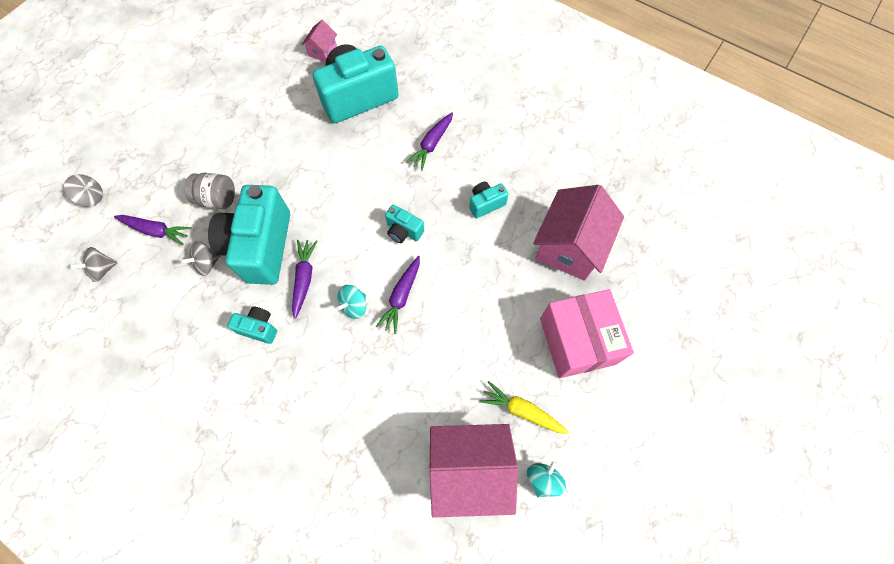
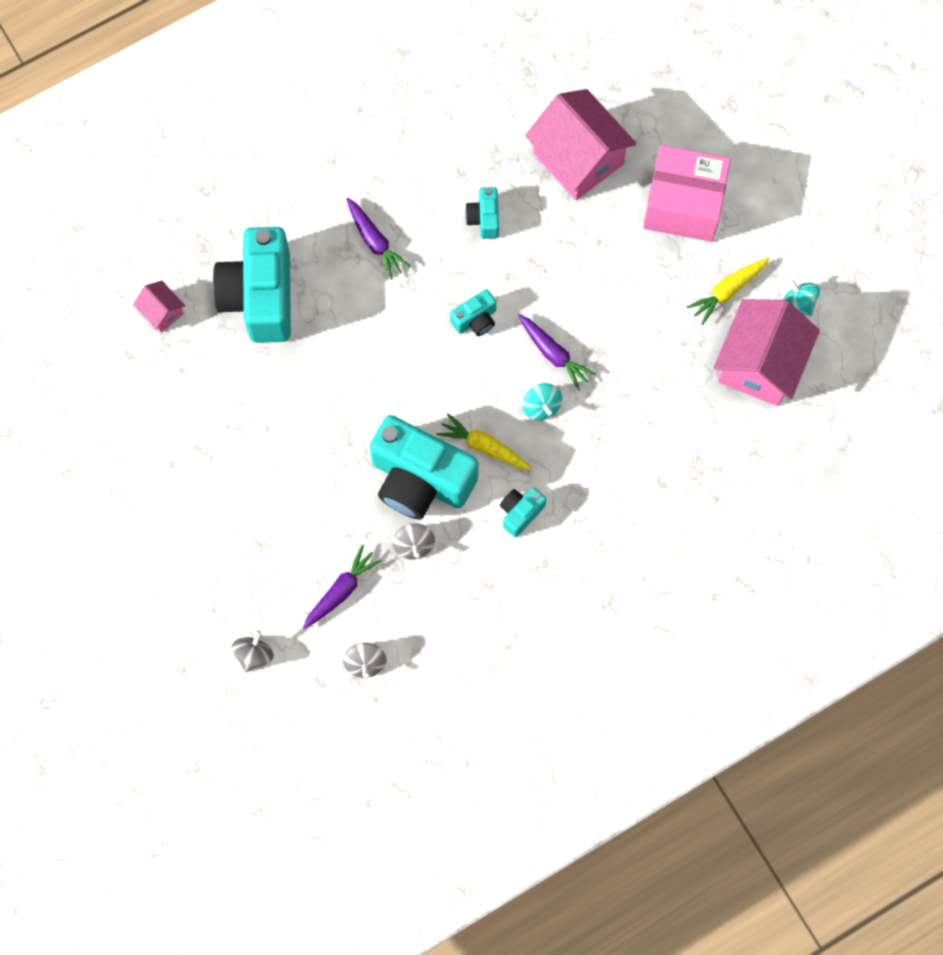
camera: 65 degrees left, 5 degrees up
(218, 199) = (330, 509): grey jar -> none
(304, 279) = (484, 446): purple carrot -> yellow carrot

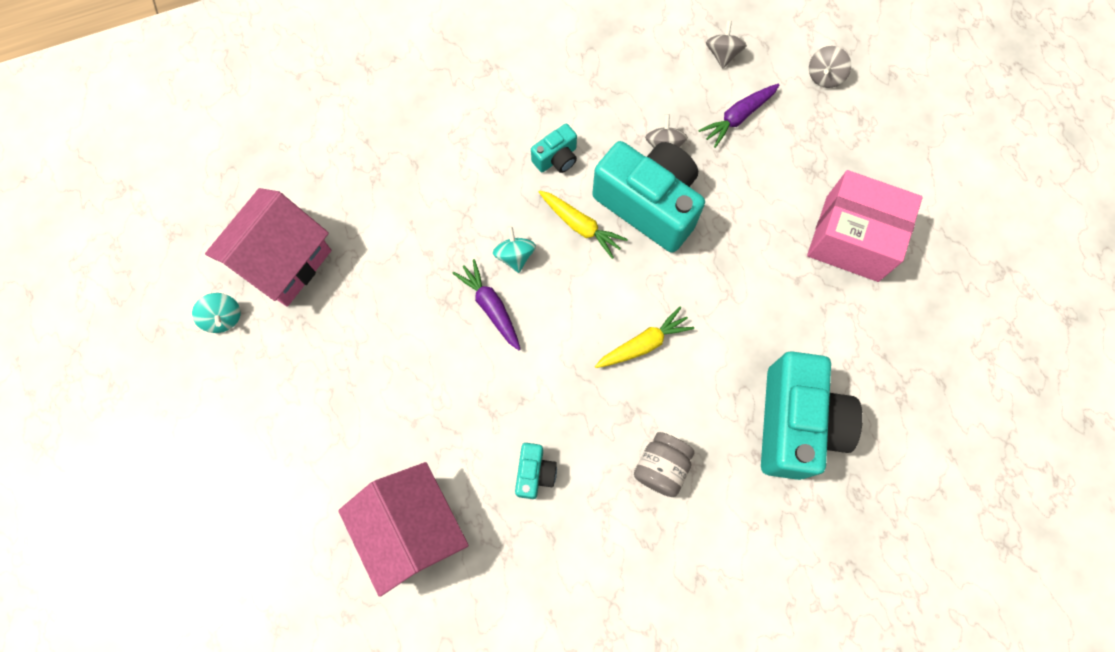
camera: 170 degrees left, 0 degrees up
(162, 312) = (905, 424): pink house -> none
(375, 241) = (661, 467): purple carrot -> grey jar
(475, 320) = (565, 357): turquoise camera -> none
(683, 205) = (310, 450): pink box -> pink box (852, 238)
(727, 291) = (292, 343): yellow carrot -> yellow carrot (643, 344)

